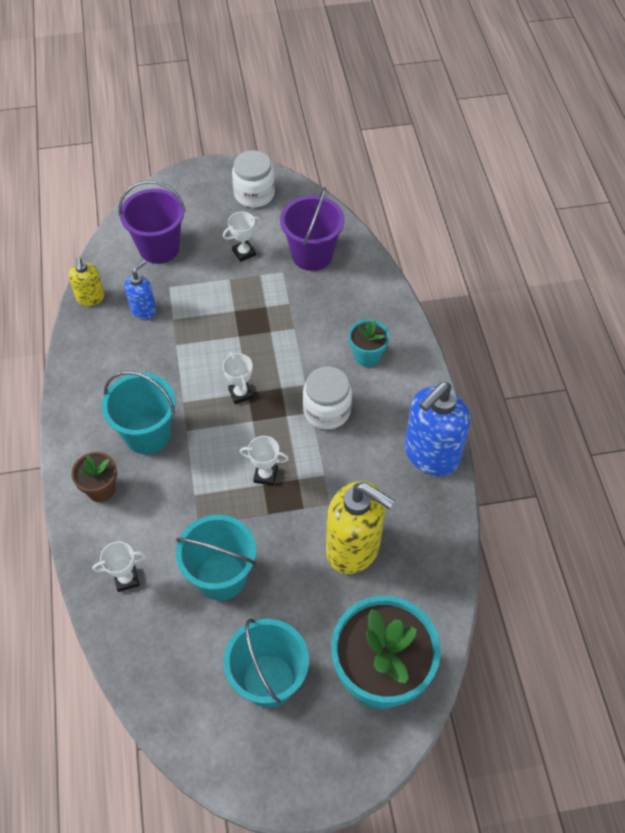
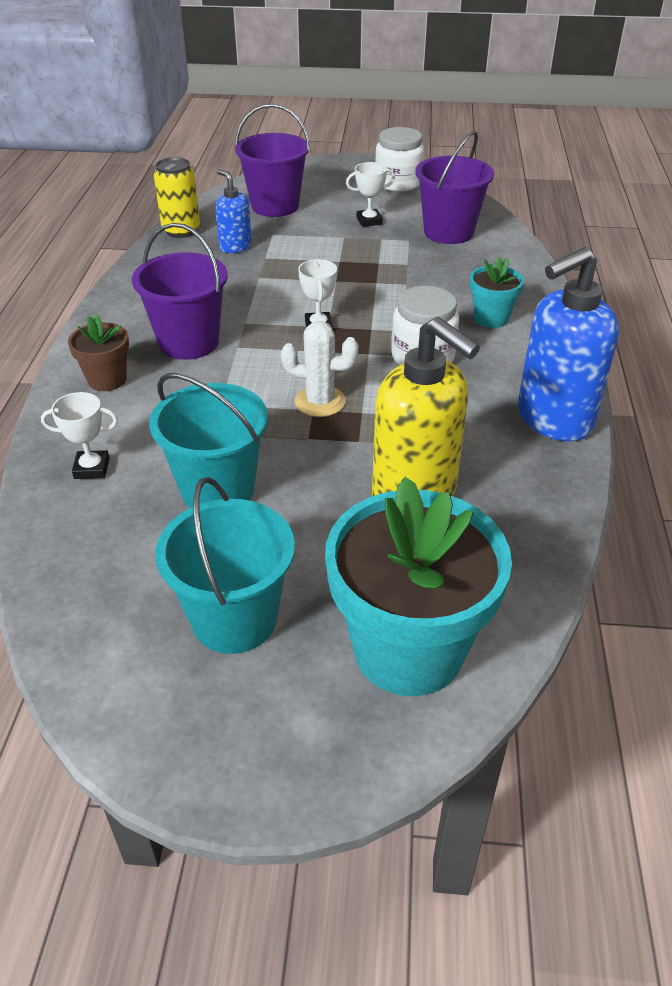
camera: 15 degrees right, 15 degrees down
(90, 298) = (181, 231): yellow soap dispenser -> yellow can
(143, 310) = (235, 247): blue soap dispenser -> blue soap dispenser turned 90 degrees counterclockwise
(147, 434) = (189, 342): turquoise bucket -> purple bucket
(265, 475) = (320, 401): white trophy -> white cactus

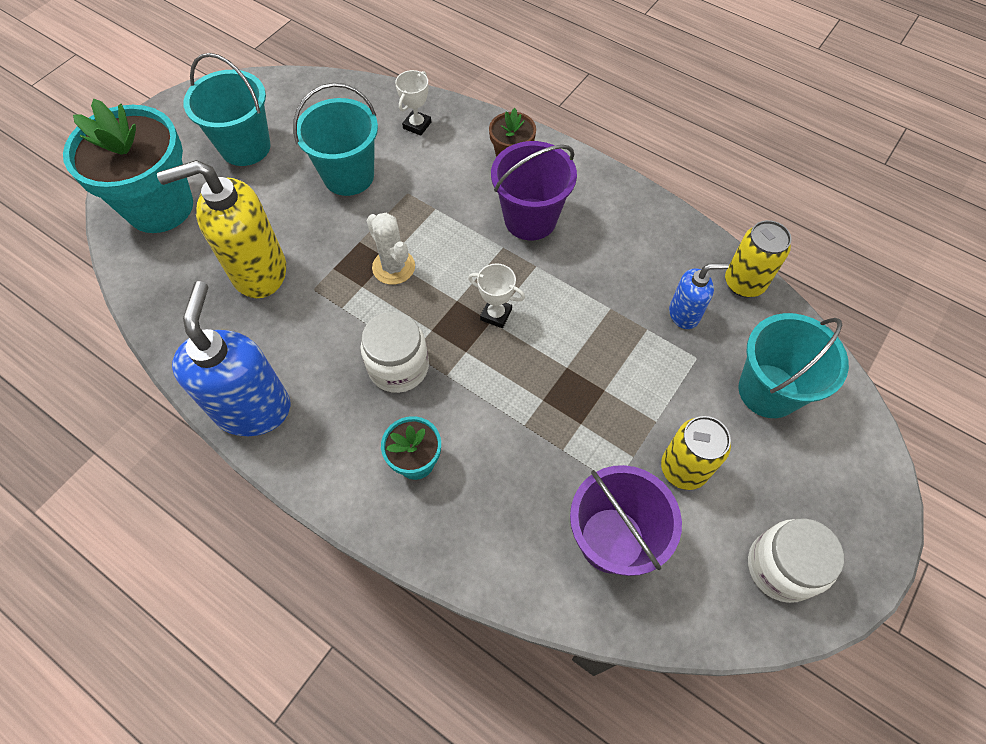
camera: 120 degrees right, 20 degrees up
(275, 206) = (768, 391): purple bucket -> turquoise bucket
(320, 401) = (393, 267): white cactus -> white cactus turned 75 degrees counterclockwise
(369, 221) = (683, 468): white trophy -> yellow can

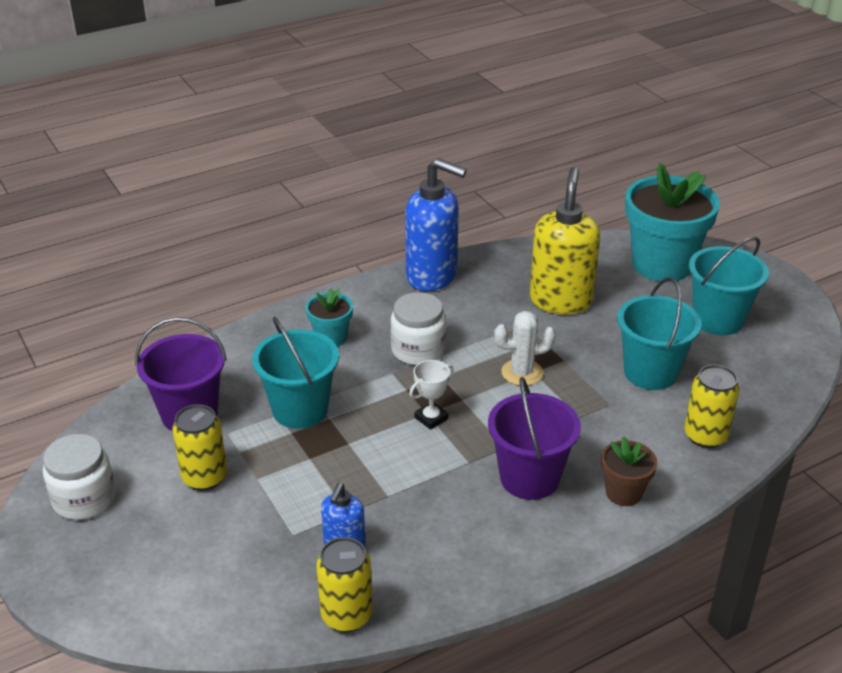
camera: 115 degrees right, 25 degrees down
(417, 125) = (705, 436): white trophy -> yellow can
(768, 391) = (222, 570): turquoise bucket -> turquoise bucket (300, 409)

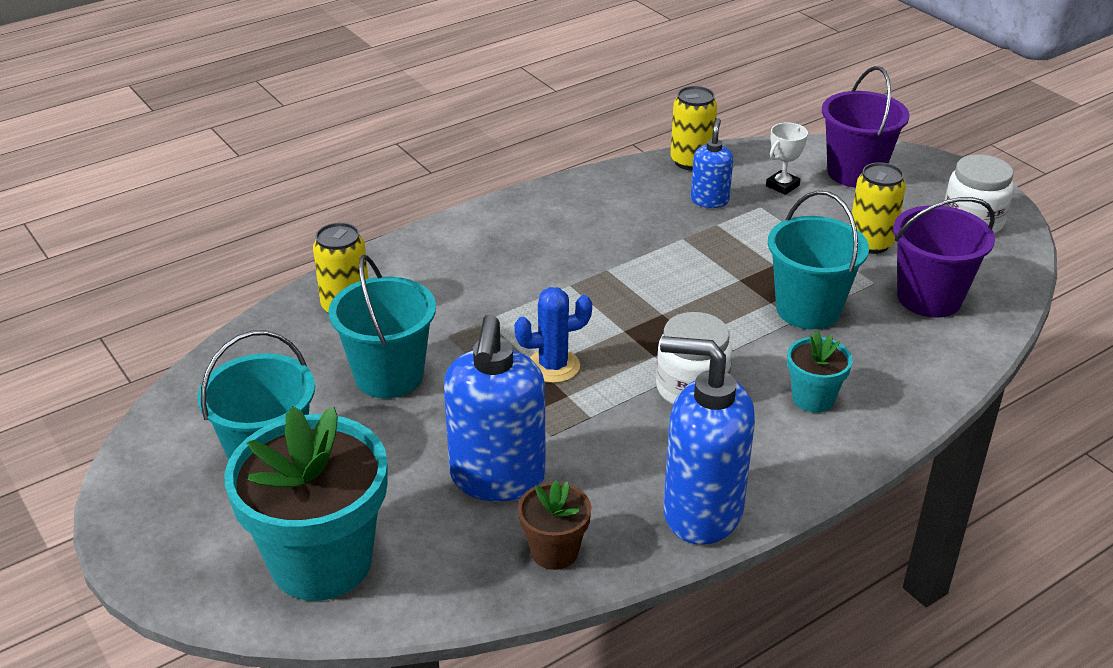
camera: 175 degrees right, 0 degrees up
(431, 418) = (656, 308): white trophy -> white trophy (782, 186)
(522, 373) = (553, 366): white cactus -> blue cactus
(529, 478) = (543, 259): purple bucket -> purple bucket (855, 173)
(560, 301) = (497, 478): yellow soap dispenser -> blue soap dispenser
(623, 493) = (448, 252): brown flower pot -> brown flower pot (554, 551)

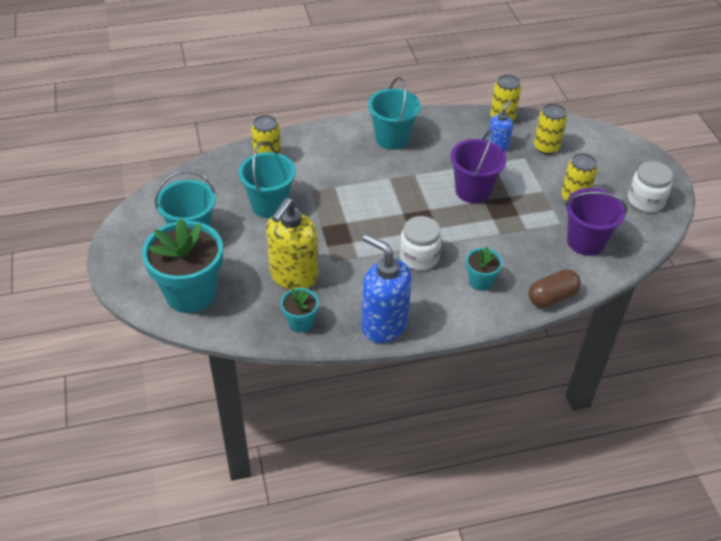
camera: 20 degrees right, 10 degrees up
(497, 478) = (293, 276): blue soap dispenser -> yellow soap dispenser
(553, 366) = (354, 223): blue cactus -> none
(554, 551) = (300, 322): brown flower pot -> turquoise flower pot
(782, 186) = (546, 147): white trophy -> yellow can
(808, 309) = (511, 229): turquoise bucket -> turquoise bucket (392, 138)
(855, 173) = (595, 150): purple bucket -> purple bucket (473, 191)
(936, 391) = (552, 297): none -> brown capsule

